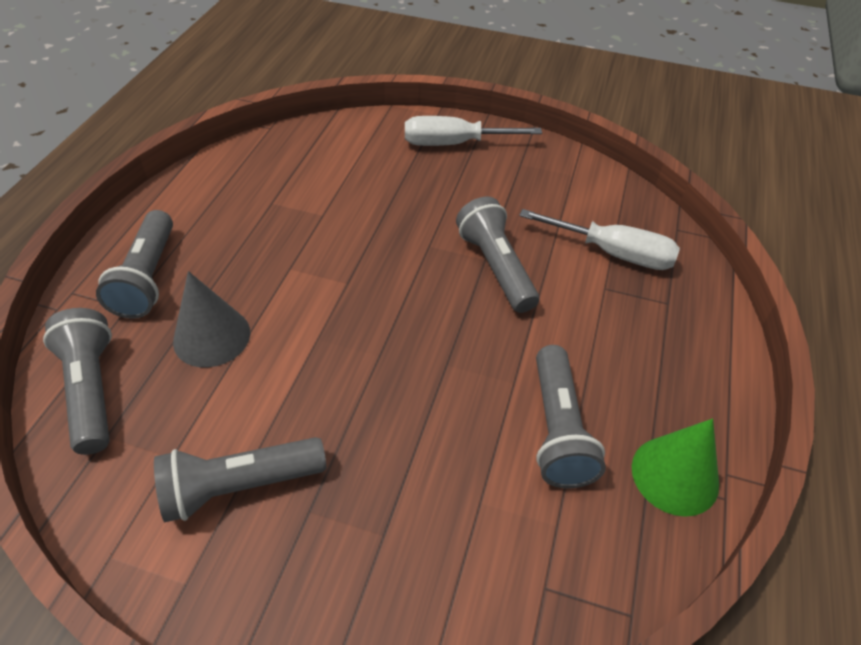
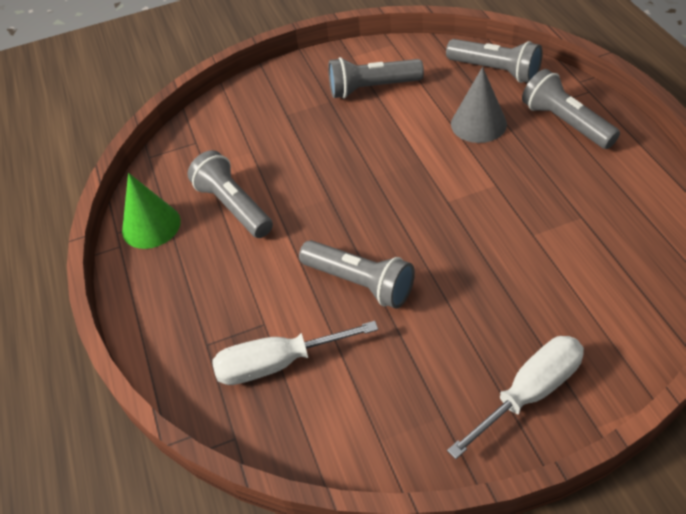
camera: 150 degrees right, 0 degrees up
(239, 486) = (372, 88): grey flashlight -> grey flashlight turned 135 degrees counterclockwise

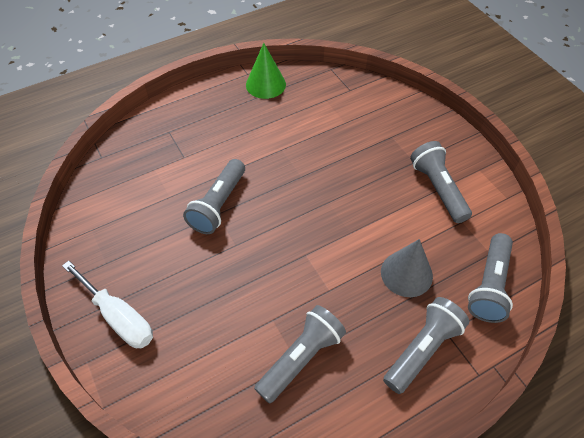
camera: 75 degrees right, 5 degrees up
(233, 206) = (287, 122): grey flashlight -> grey flashlight (301, 358)
(277, 363) = (152, 169): white screwdriver -> none

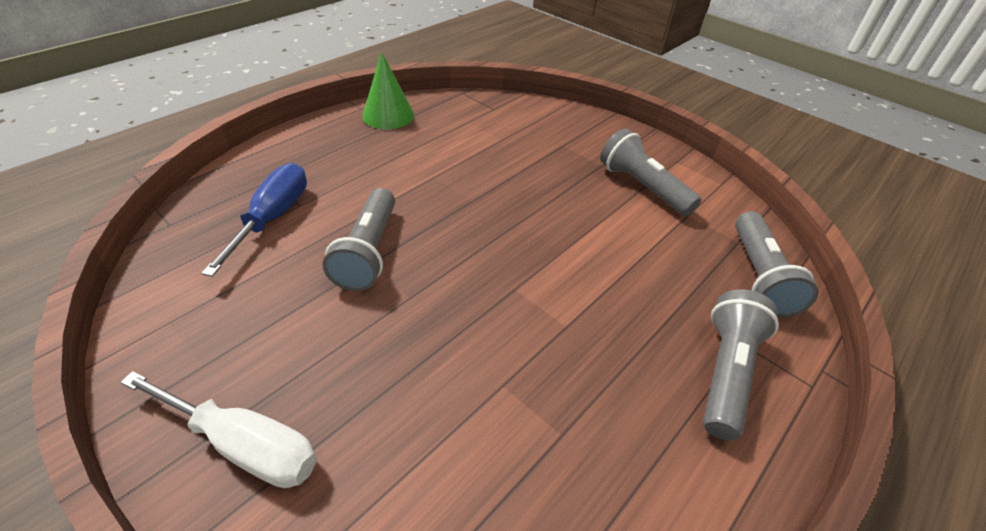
camera: 20 degrees left, 10 degrees down
(164, 164) = (273, 218): none -> blue screwdriver
(301, 358) = (568, 429): grey flashlight -> none
(406, 273) = (656, 284): grey cone -> none

